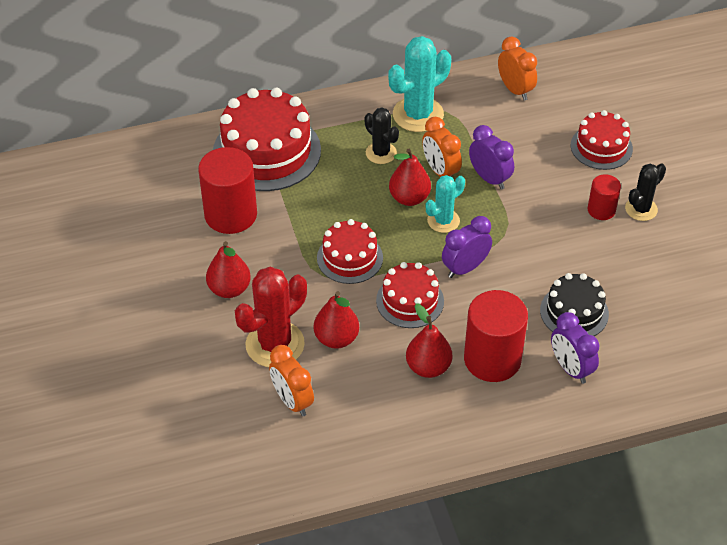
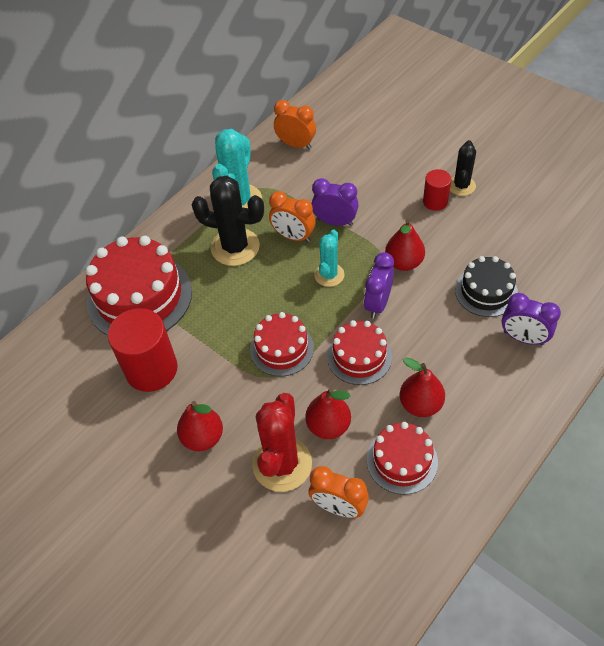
camera: 30 degrees left, 5 degrees up
(381, 153) = (235, 247): black cactus -> black cactus, size x1.68
(409, 198) = (287, 271): red pear -> red pear (404, 262)
(492, 359) = (462, 366): red cylinder -> none
(601, 147) = (394, 155): red cake -> red cake (402, 460)

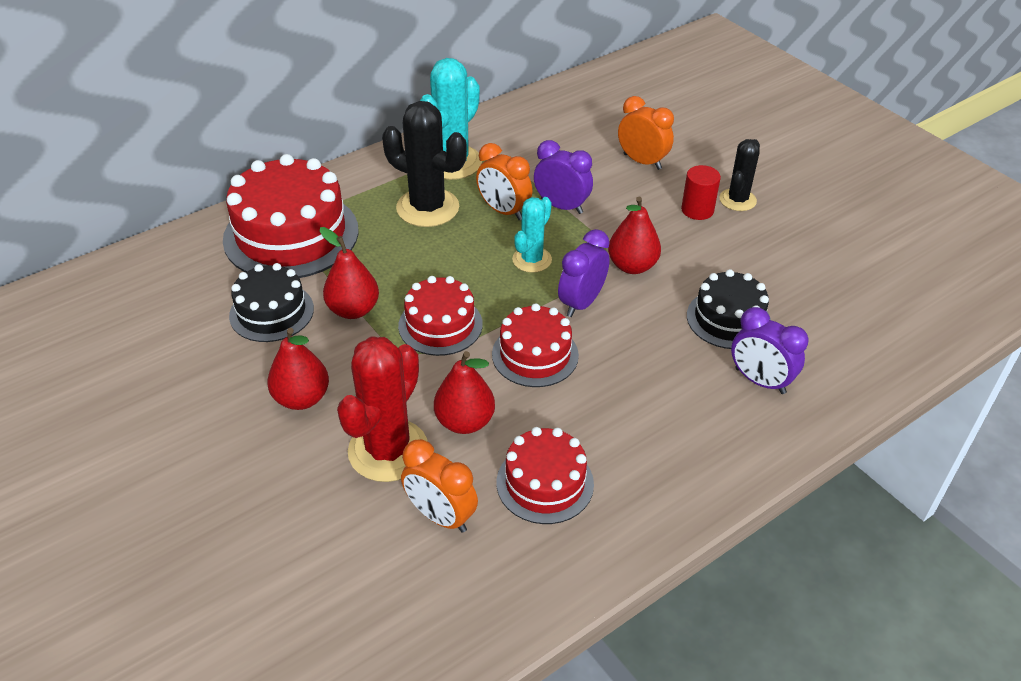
camera: 10 degrees right, 10 degrees down
(151, 369) = (271, 312): red cylinder -> black cake
(296, 145) = (545, 119): orange clock -> orange clock (642, 161)
(420, 404) = (594, 425): red pear -> red pear (353, 310)

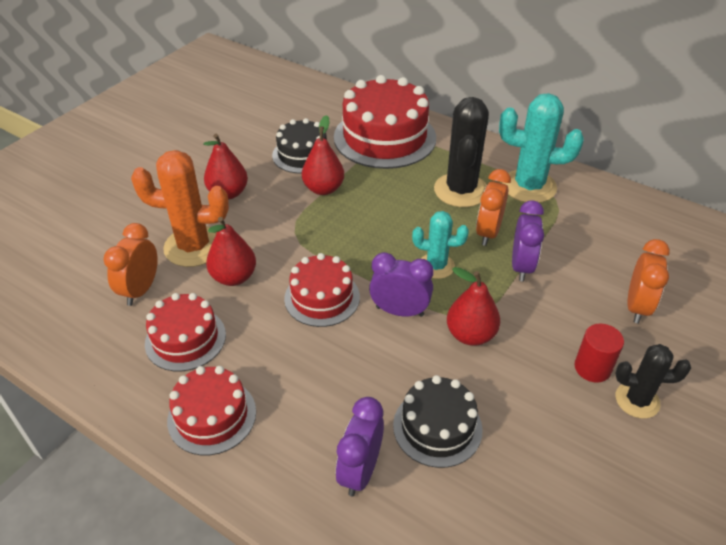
camera: 70 degrees right, 0 degrees up
(388, 450) = (194, 246): red cactus -> orange cactus
(440, 325) = (330, 236): red cake -> red cake (212, 416)

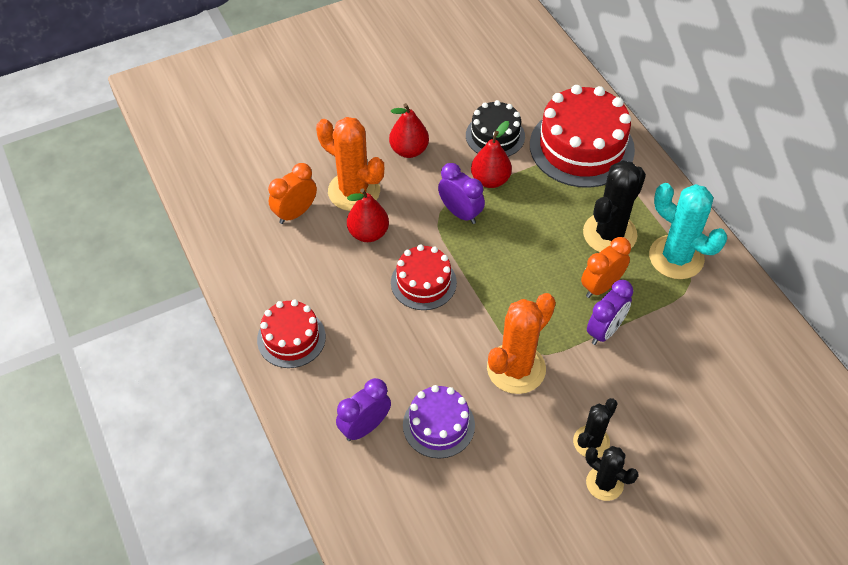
camera: 30 degrees right, 10 degrees up
(185, 339) = (305, 269): red cake -> none
(399, 311) = (475, 322): purple clock -> purple clock (460, 213)
(436, 266) = (533, 297): turquoise cactus -> none
(437, 427) = (438, 425): black cake -> purple cake
(470, 335) = (516, 368): red pear -> orange cactus
(592, 368) = (591, 442): red cylinder -> black cactus
(637, 307) = (674, 412): orange clock -> none

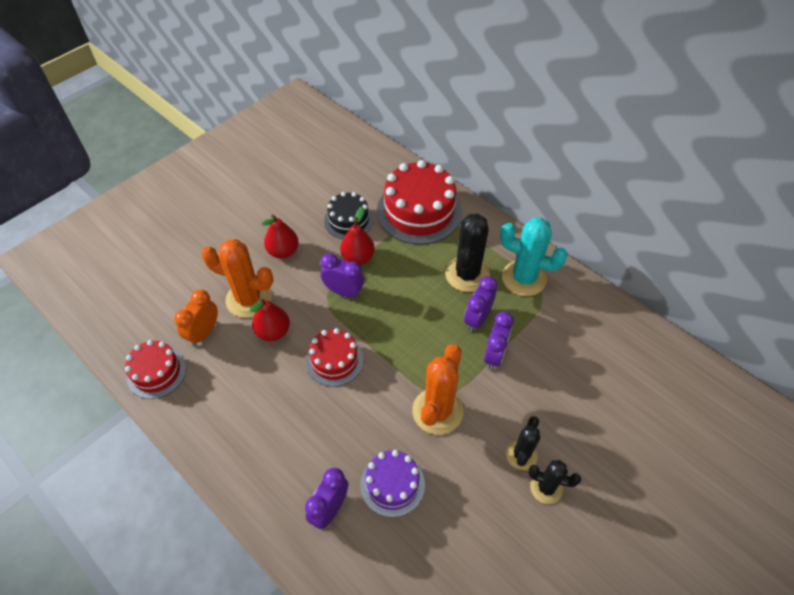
camera: 20 degrees left, 0 degrees up
(291, 338) = (237, 448): red cake -> red cake (156, 372)
(601, 286) = (477, 319): orange clock -> purple clock

